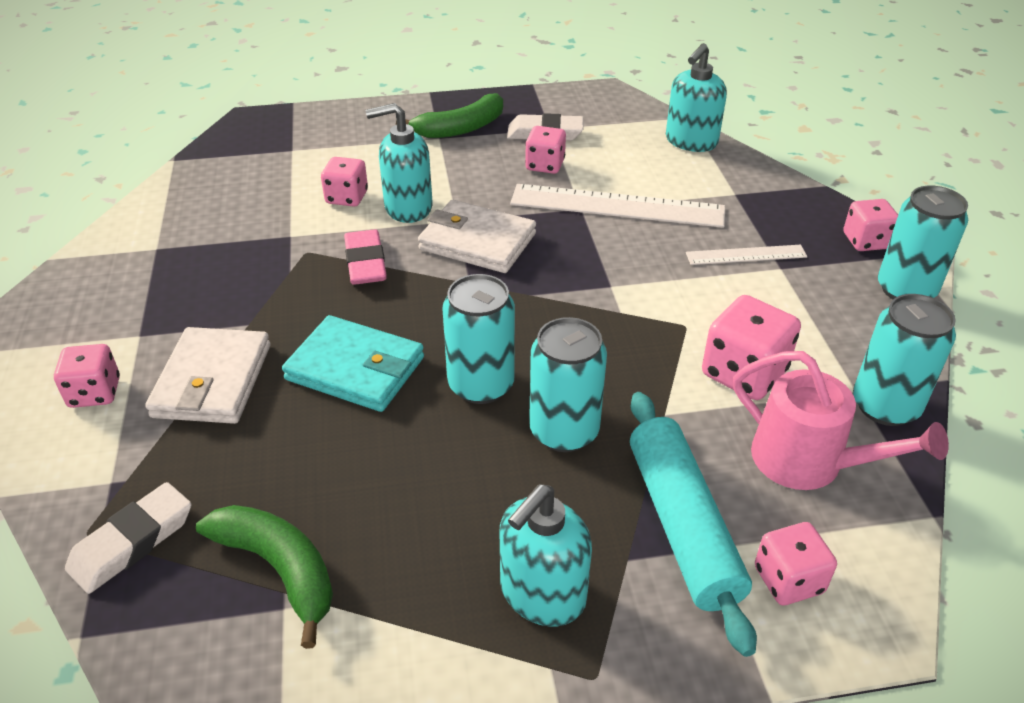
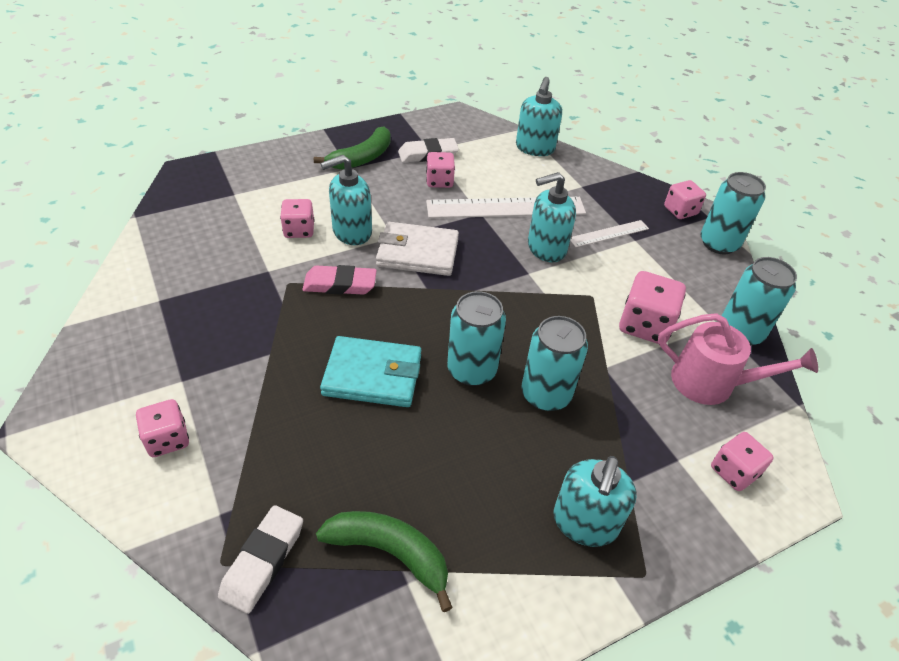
camera: 20 degrees left, 5 degrees up
(212, 380) = (263, 408): white wallet -> none
(366, 263) = (340, 284): pink eraser -> pink eraser turned 60 degrees counterclockwise
(648, 260) = (546, 248): none -> turquoise soap dispenser
(682, 525) = (653, 448): turquoise rolling pin -> none

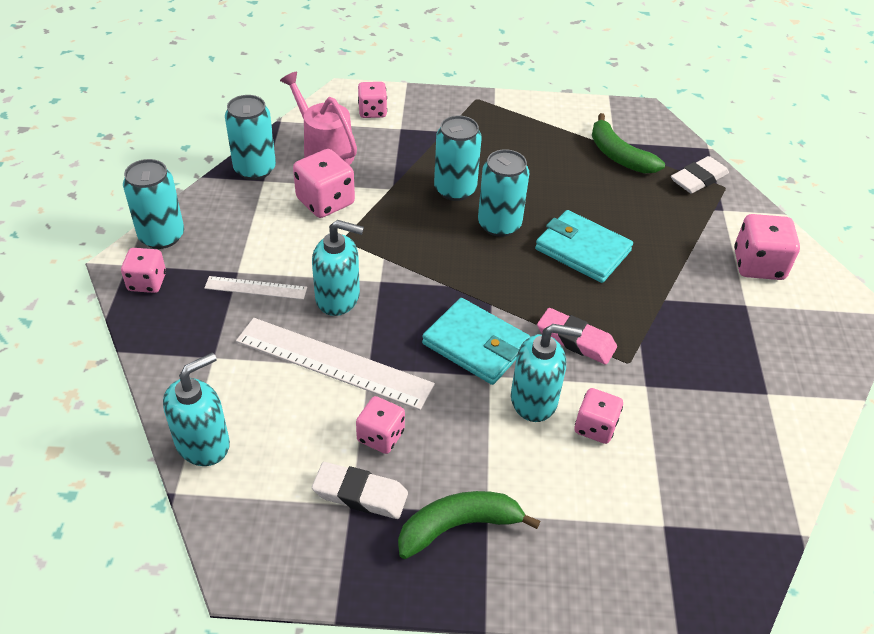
camera: 150 degrees left, 0 degrees up
(168, 439) = (758, 265): pink dice -> pink dice, size x1.52
(417, 253) = (475, 345): white wallet -> turquoise wallet
(585, 523) = (491, 126): turquoise soap dispenser -> none

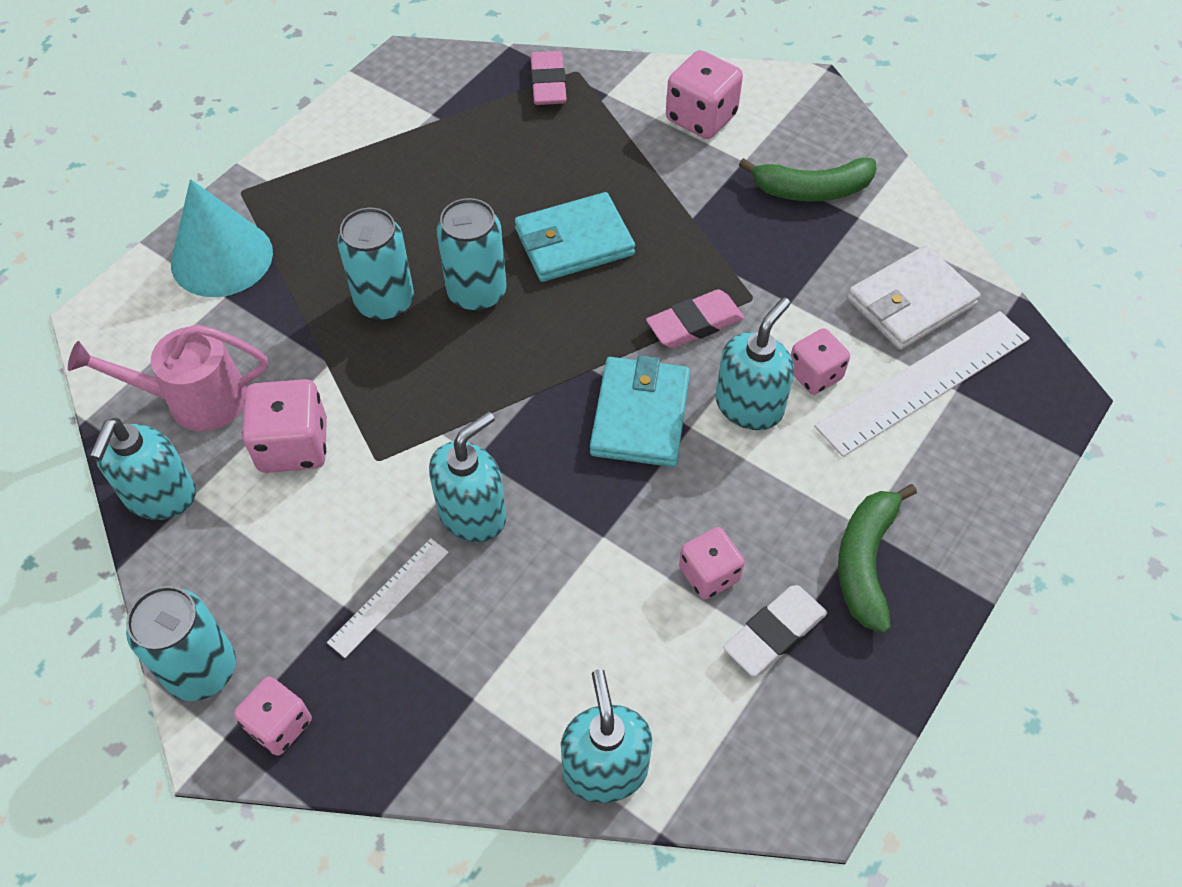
camera: 55 degrees left, 10 degrees up
(255, 169) = (160, 496): turquoise can -> turquoise soap dispenser
(334, 362) = (572, 568): white ruler -> white ruler (923, 381)
(372, 111) = (164, 308): pink dice -> none
(425, 114) = (222, 257): none -> turquoise cone
(475, 345) = (640, 416): turquoise wallet -> turquoise wallet turned 60 degrees counterclockwise
(618, 155) = (457, 124): green banana -> green banana (812, 190)
(698, 179) = (548, 83): white eraser -> pink eraser
(719, 460) = (910, 302): none -> white wallet

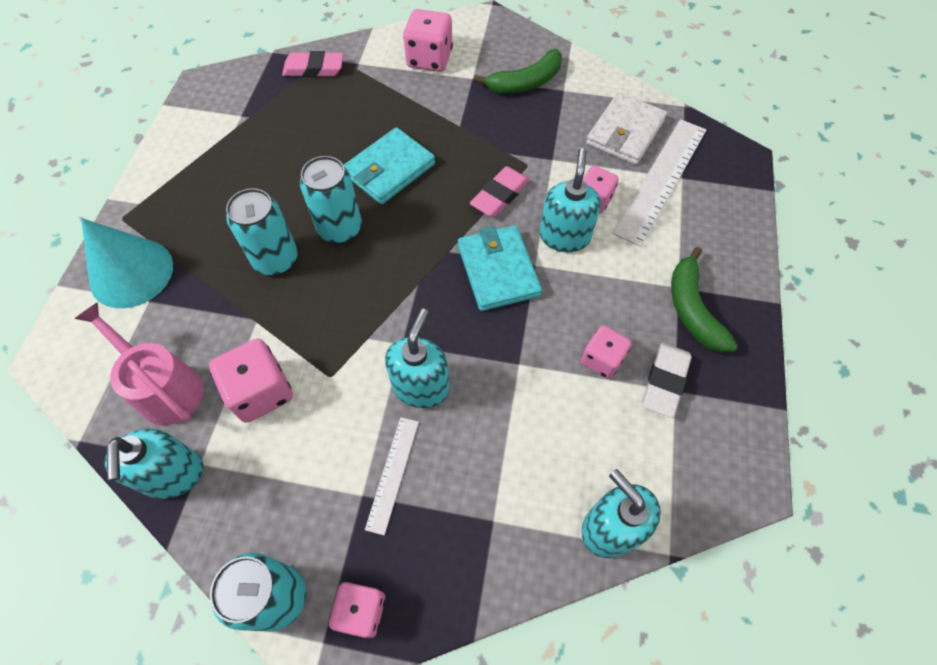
camera: 25 degrees left, 5 degrees up
(196, 400) = (165, 388): pink watering can -> pink watering can turned 75 degrees clockwise
(548, 83) = (314, 69): pink eraser -> pink eraser turned 60 degrees counterclockwise

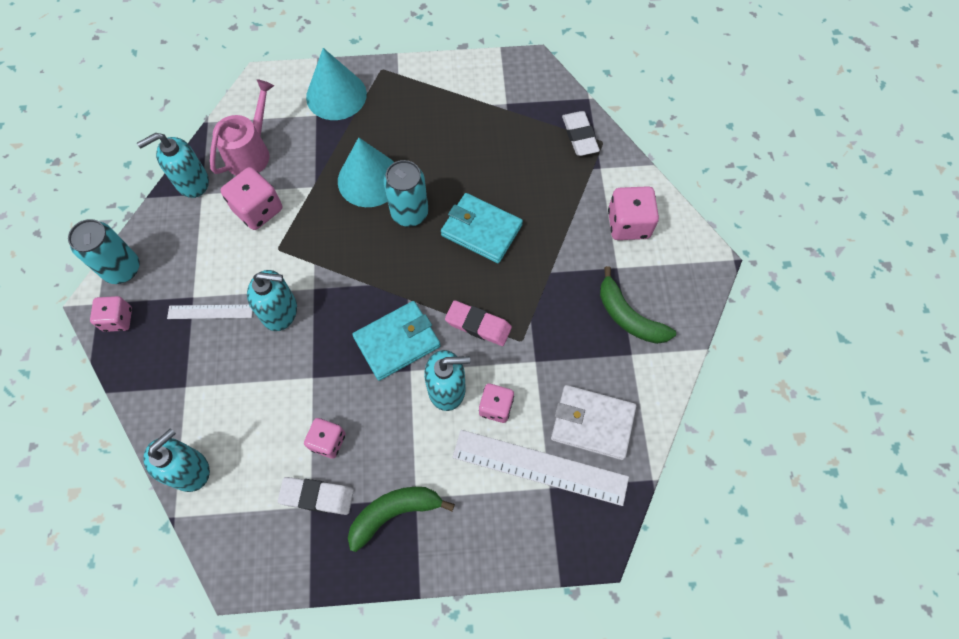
camera: 75 degrees right, 5 degrees up
(276, 259) = (369, 179): turquoise can -> turquoise cone
(314, 69) = (579, 136): pink eraser -> white eraser

